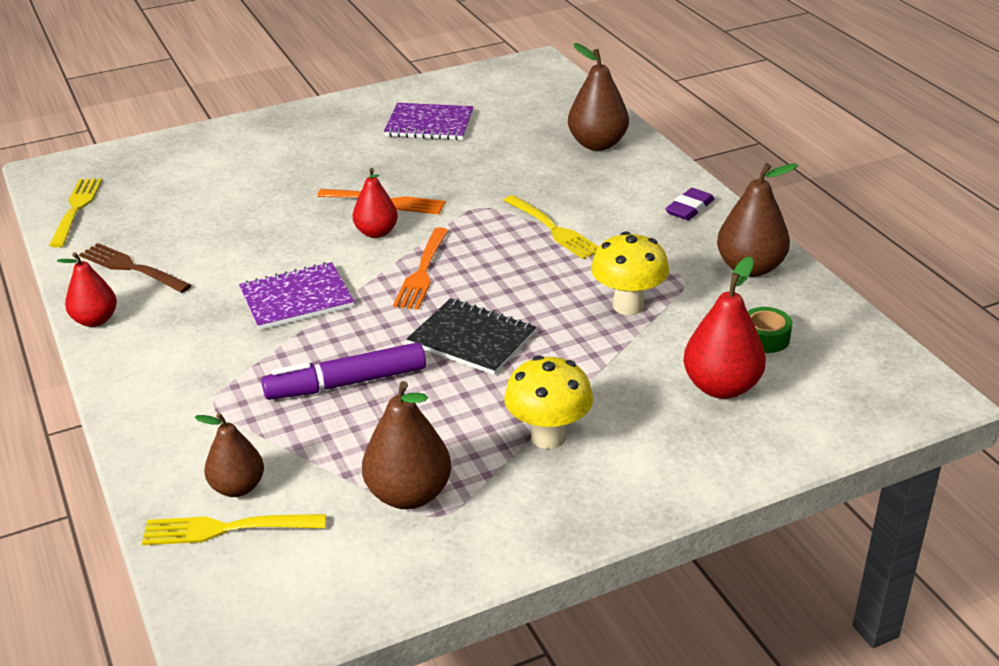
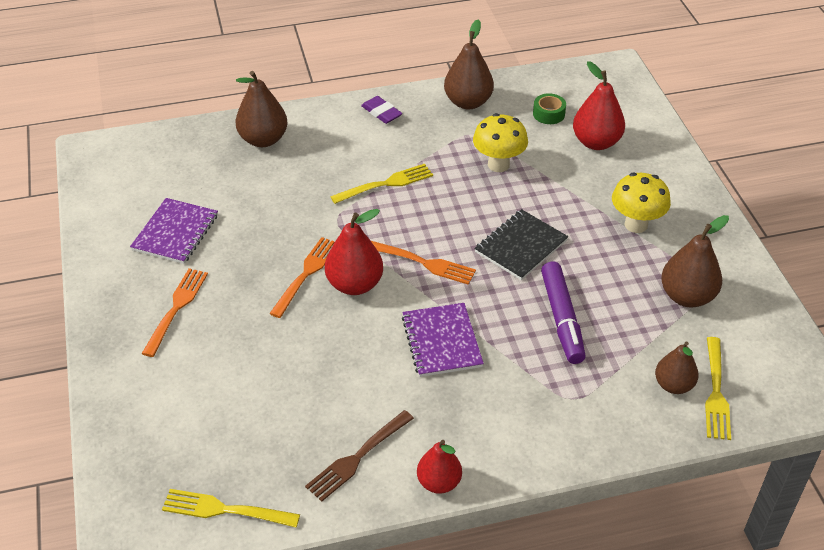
camera: 80 degrees left, 10 degrees up
(322, 143) = (176, 309): none -> orange fork
(376, 232) = (354, 284): red pear -> red pear, size x1.50

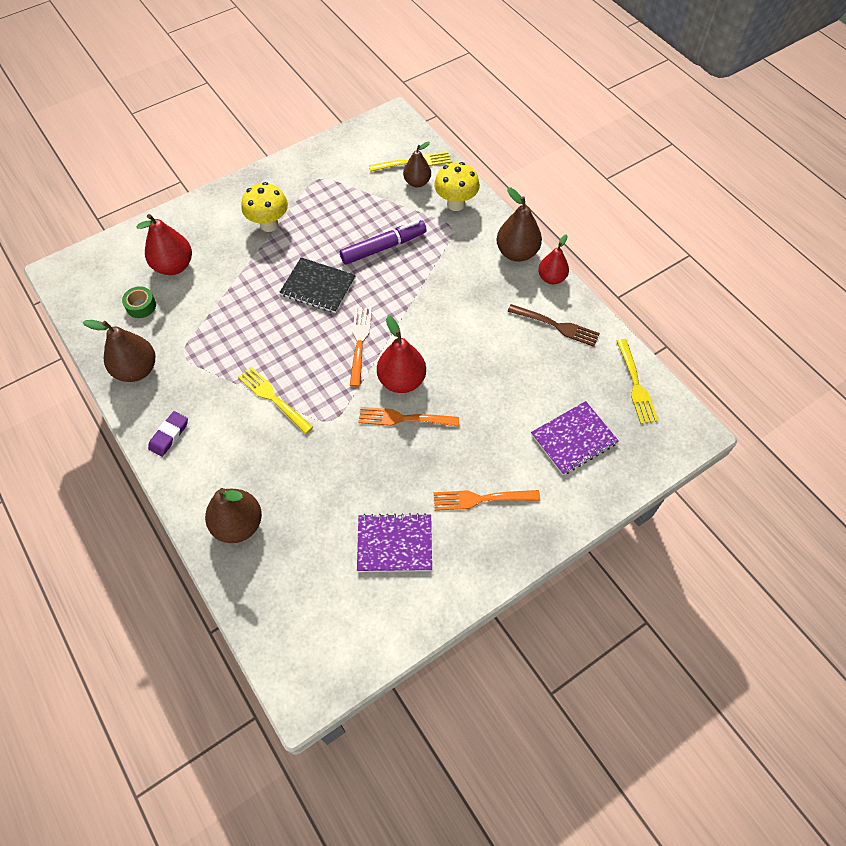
camera: 110 degrees left, 15 degrees up
(441, 341) = (435, 309): purple notebook -> purple notebook (574, 439)
(498, 165) = (222, 324): yellow mushroom -> yellow mushroom (456, 204)
(687, 296) = (334, 187): brown pear -> brown pear (517, 253)

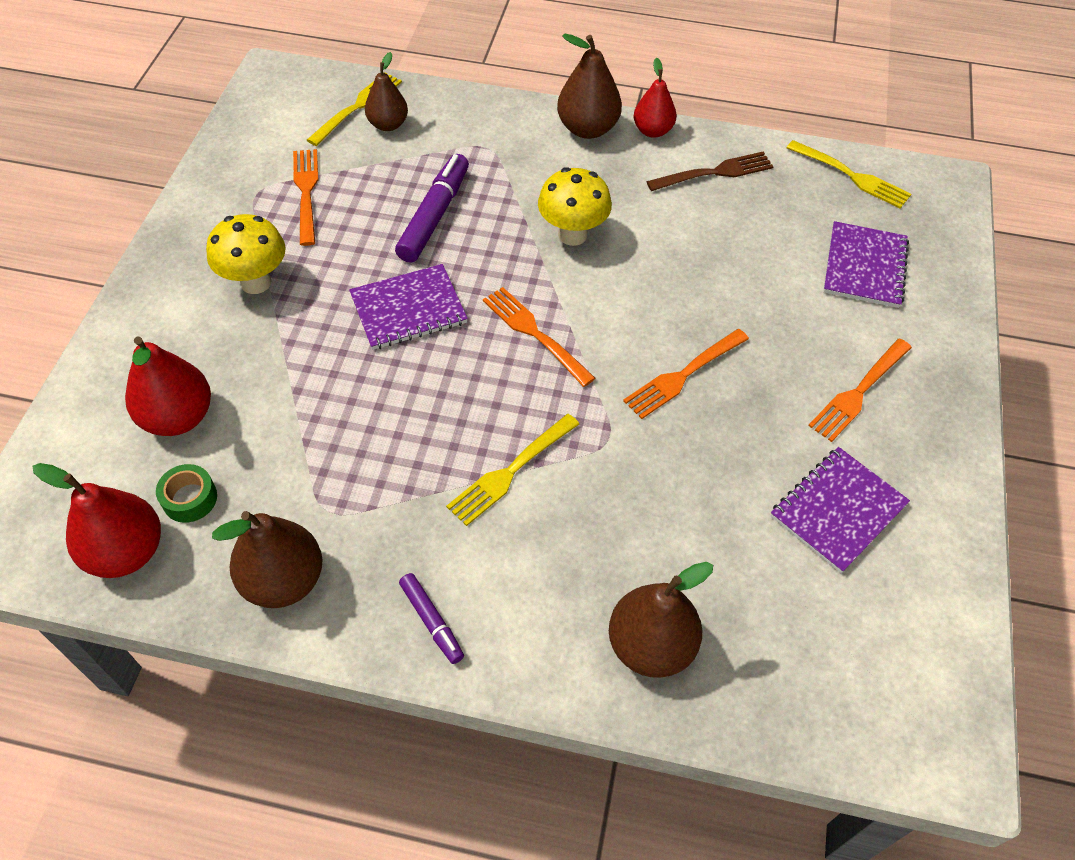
camera: 45 degrees left, 5 degrees down
(169, 435) = (431, 621): purple eraser -> purple marker
(273, 398) = (511, 470): yellow fork -> yellow fork turned 45 degrees counterclockwise
(318, 287) = (408, 309): black notebook -> purple notebook
(339, 194) = (306, 193): none -> orange fork
(402, 380) = (631, 339): red pear -> red pear (126, 552)
(456, 204) = (461, 121): yellow mushroom -> yellow mushroom (572, 235)

